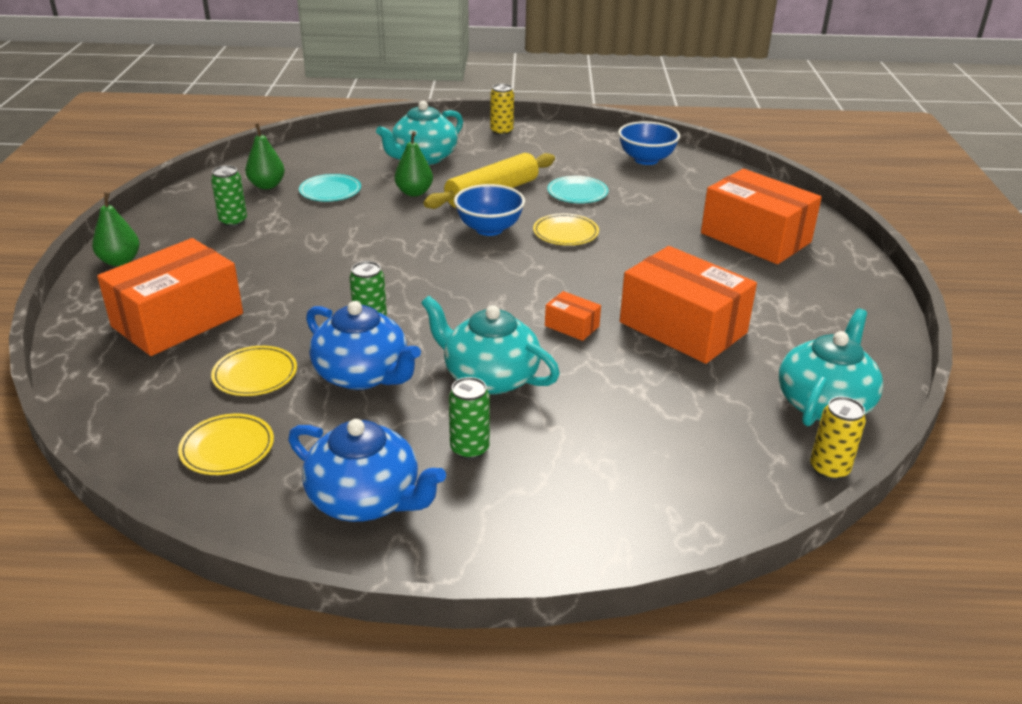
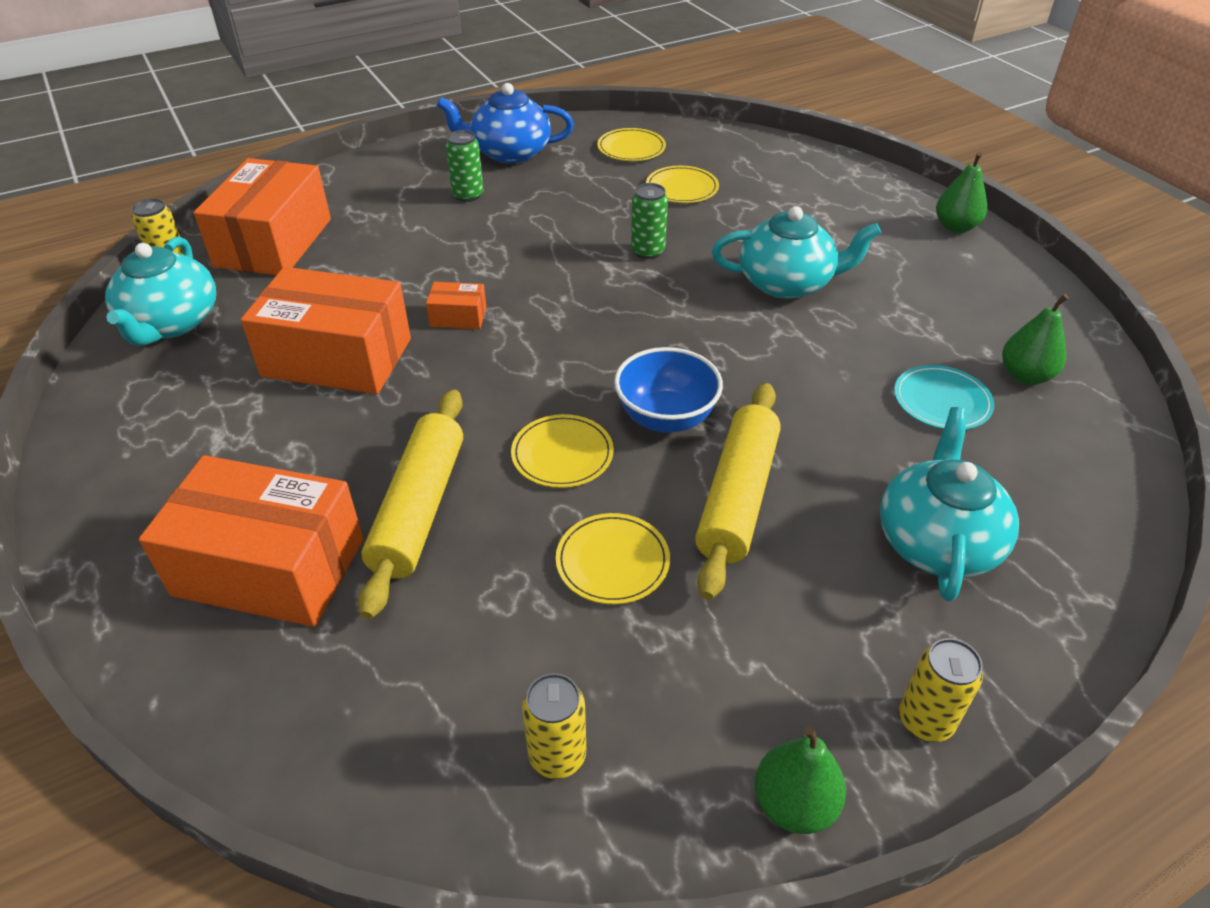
camera: 150 degrees right, 10 degrees up
(178, 320) = (806, 201): orange box -> orange box (274, 242)
(233, 221) = (954, 307): green can -> none
(363, 375) = (601, 213): blue teapot -> none
(414, 192) = (839, 446): green pear -> green pear (794, 804)
(489, 377) = (497, 245): turquoise teapot -> turquoise teapot (787, 283)
(577, 192) = (612, 561): turquoise plate -> yellow plate
(646, 160) = (557, 756): blue bowl -> yellow can
(663, 235) = (420, 509): none -> yellow rolling pin

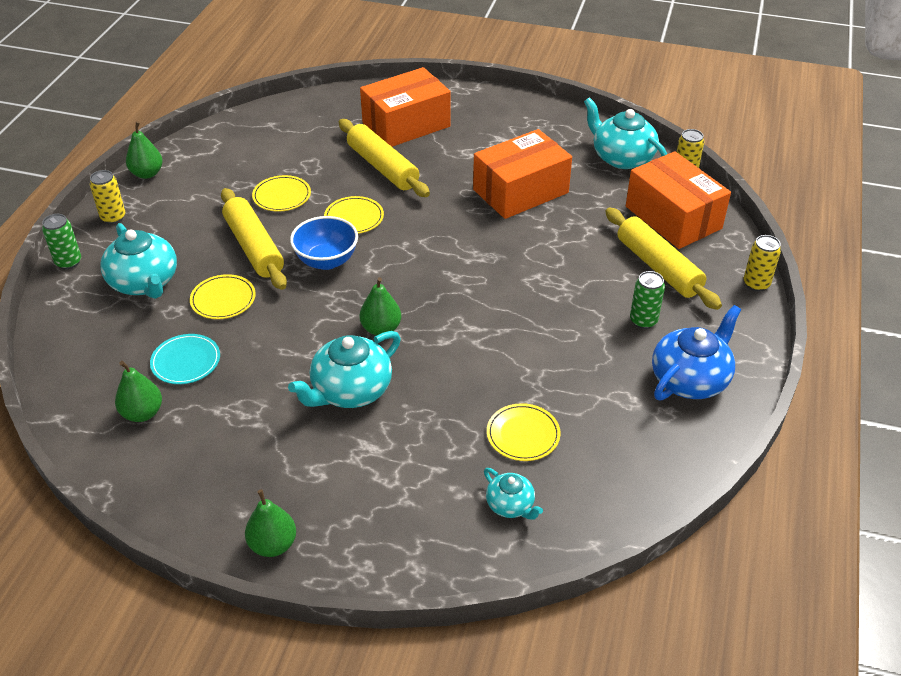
camera: 135 degrees right, 0 degrees up
(375, 218) = (658, 267): none -> yellow rolling pin
(458, 317) = (502, 243): orange box -> none
(557, 756) = (237, 143): yellow can -> yellow can (756, 284)
(631, 148) = (621, 454): yellow plate -> yellow plate (223, 299)
(648, 251) = (467, 355): green can -> green can (68, 262)
(696, 313) = (381, 329): none -> green pear
(747, 164) = (510, 505): none -> turquoise teapot

